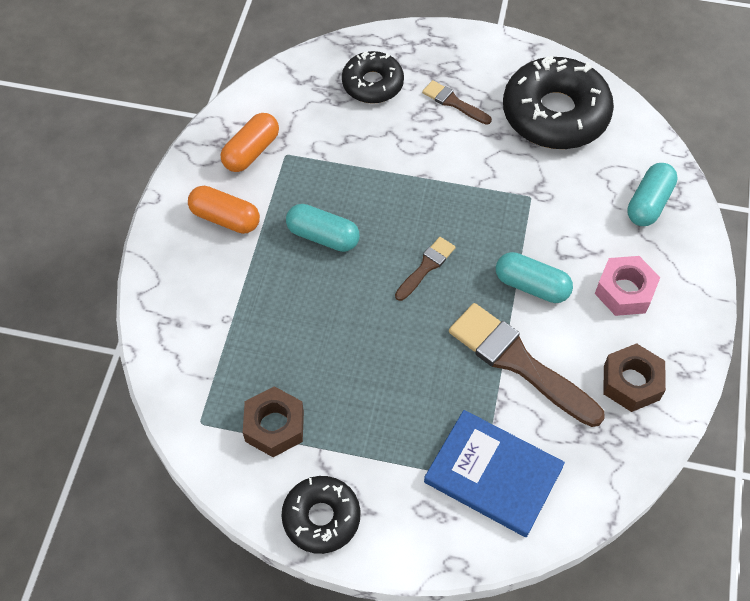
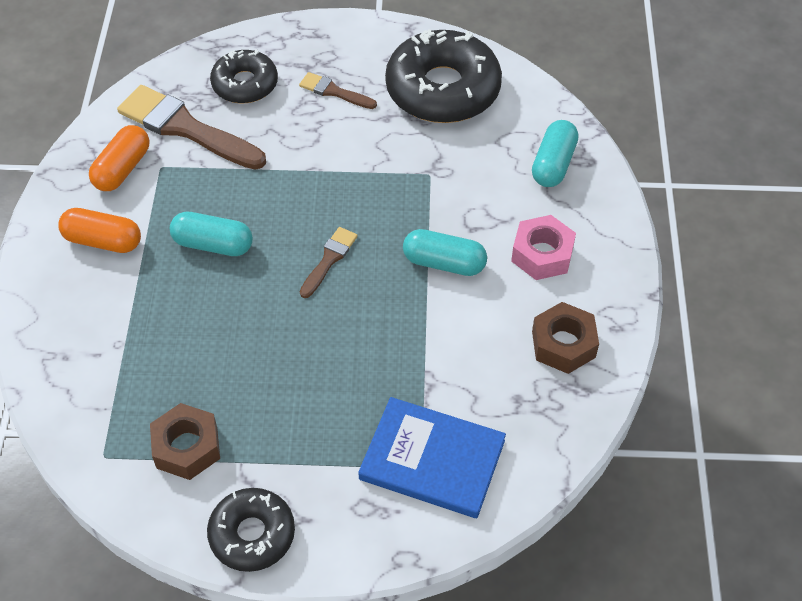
camera: 10 degrees left, 5 degrees down
(518, 362) = (442, 341): brown brush -> brown brush (186, 128)

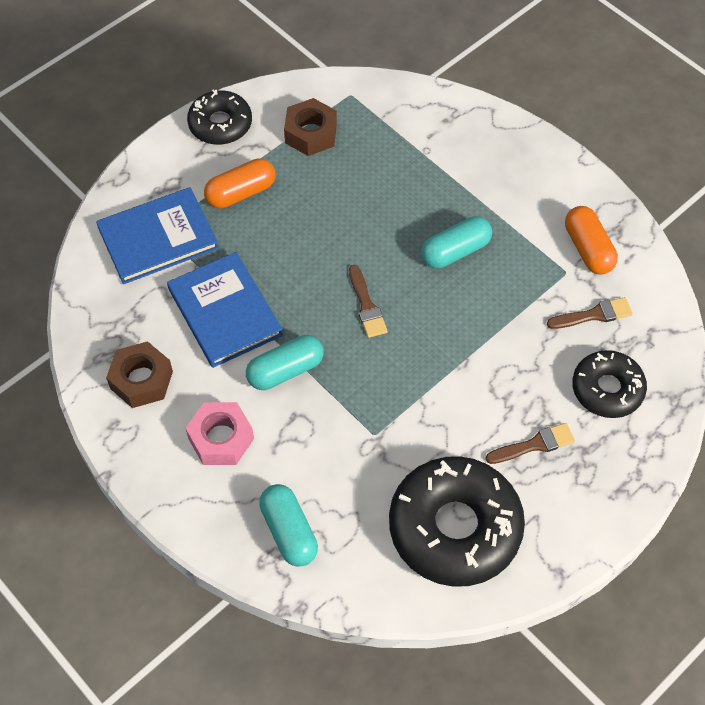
camera: 135 degrees right, 5 degrees up
(103, 241) = (526, 195): orange capsule -> orange capsule (241, 193)
(186, 128) = (594, 315): brown brush -> brown brush, size x0.50
(442, 344) = (225, 312): none -> blue book

